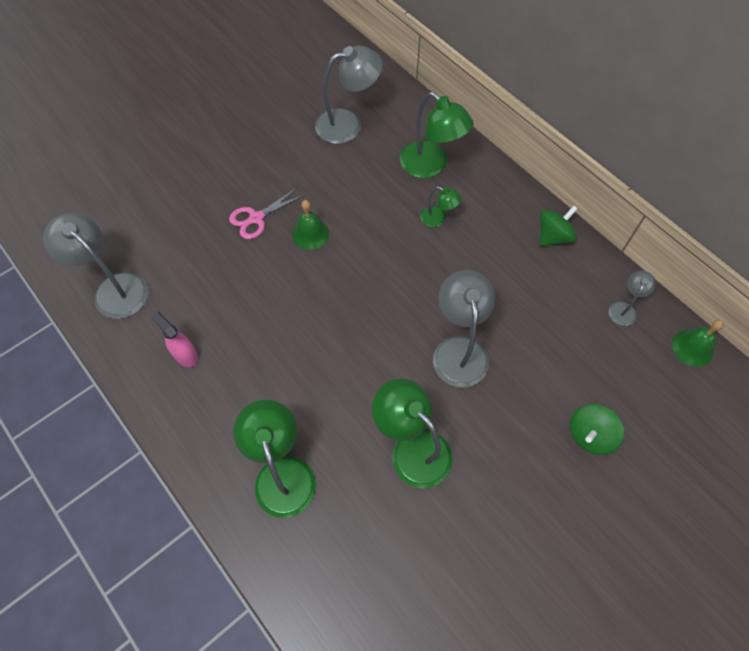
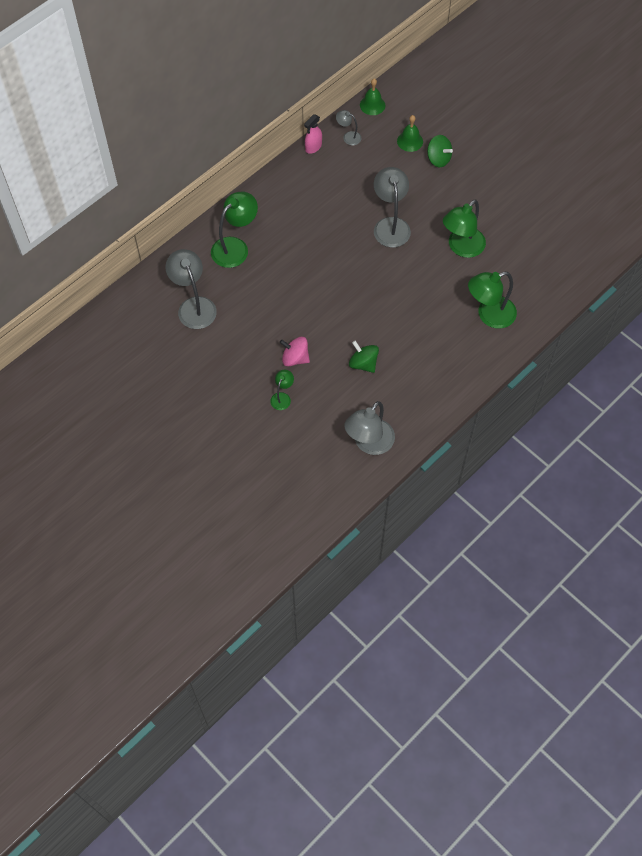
camera: 95 degrees left, 0 degrees up
(185, 355) = (416, 385): pink spray bottle -> pink spray bottle (313, 147)
(256, 218) = (295, 358): pink scissors -> pink spinning top
(310, 234) = (306, 320): green bell -> green bell (410, 141)
(438, 219) = (285, 241): green lamp -> green lamp (282, 397)
(459, 350) = (390, 225): grey lamp -> grey lamp turned 90 degrees clockwise
(553, 236) = (294, 172): green spinning top -> green spinning top (363, 363)

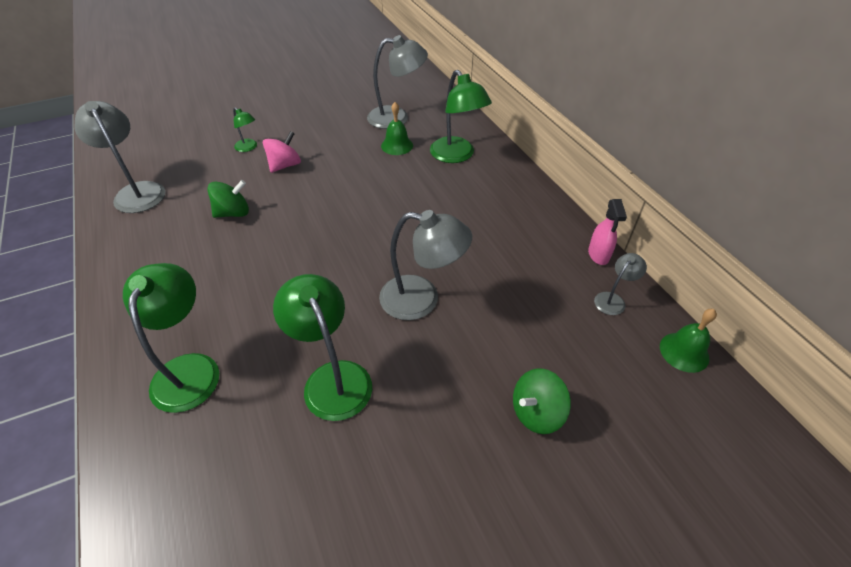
camera: 110 degrees right, 15 degrees down
(313, 147) = (598, 255): pink spray bottle -> pink spray bottle turned 150 degrees counterclockwise
(410, 141) = (589, 381): green bell -> green bell (397, 145)

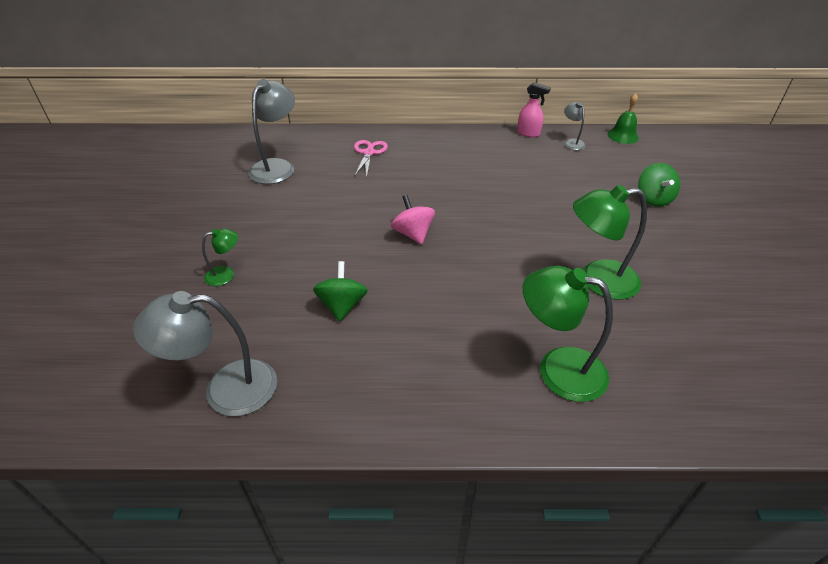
camera: 65 degrees left, 5 degrees down
(285, 165) = (289, 253): pink spinning top -> pink spinning top (413, 234)
(397, 145) = (323, 178): green bell -> none
(422, 299) = (534, 216): grey lamp -> none
(457, 156) = (369, 153): green lamp -> pink scissors

